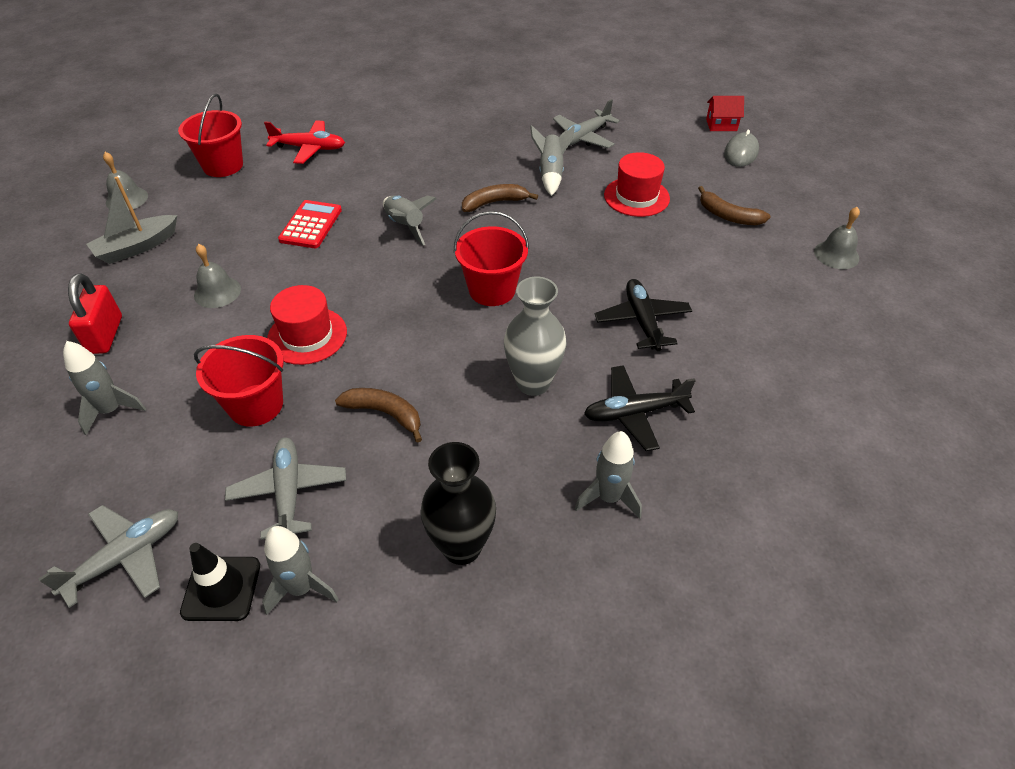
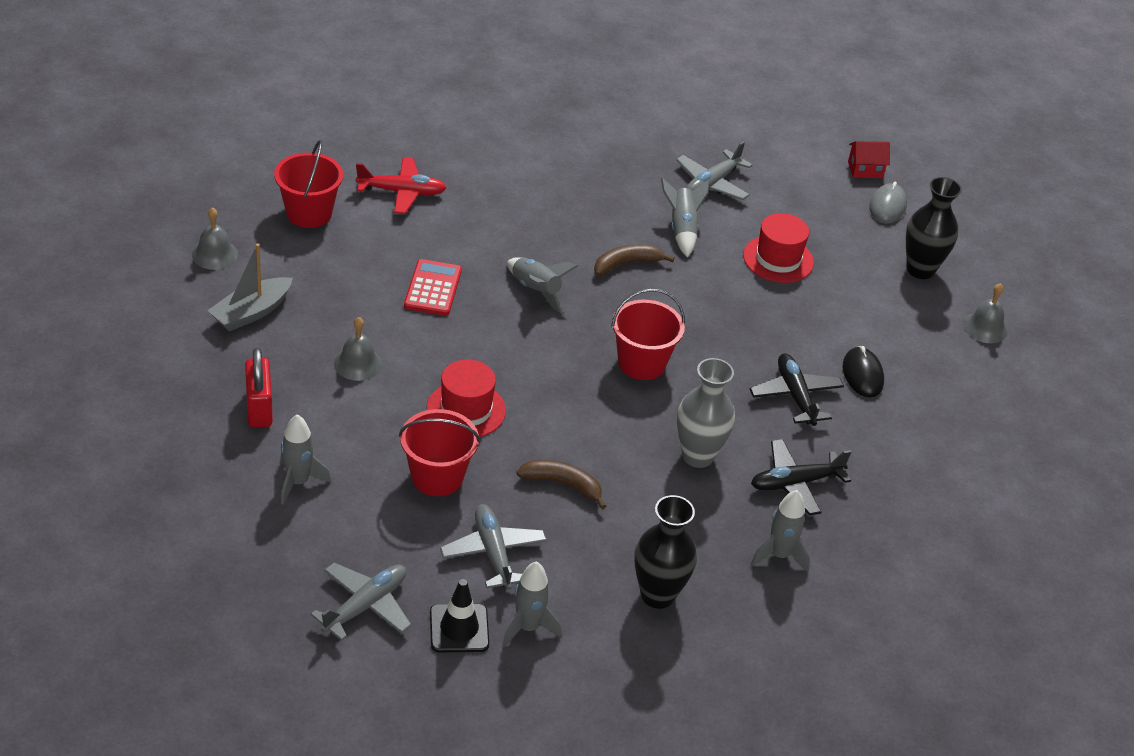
camera: 10 degrees left, 5 degrees down
(712, 300) = (862, 374): none -> black mouse
(728, 215) = (875, 282): brown banana -> none
(771, 204) = (920, 270): none -> black vase

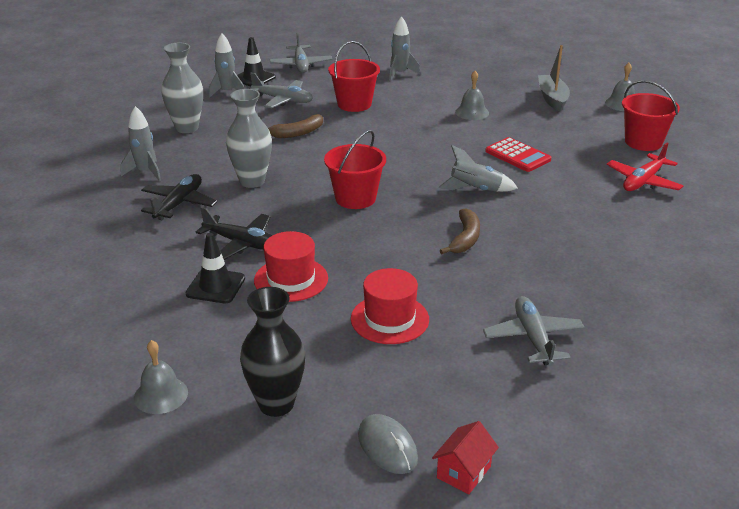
camera: 135 degrees right, 10 degrees down
(259, 408) = (467, 80): red padlock -> none
(466, 409) = (393, 128): red hat -> red hat (291, 279)
(657, 595) = (187, 128): black vase -> grey vase
(682, 229) = (482, 286): grey rocket -> none
(862, 374) = (215, 286): black mouse -> black traffic cone

